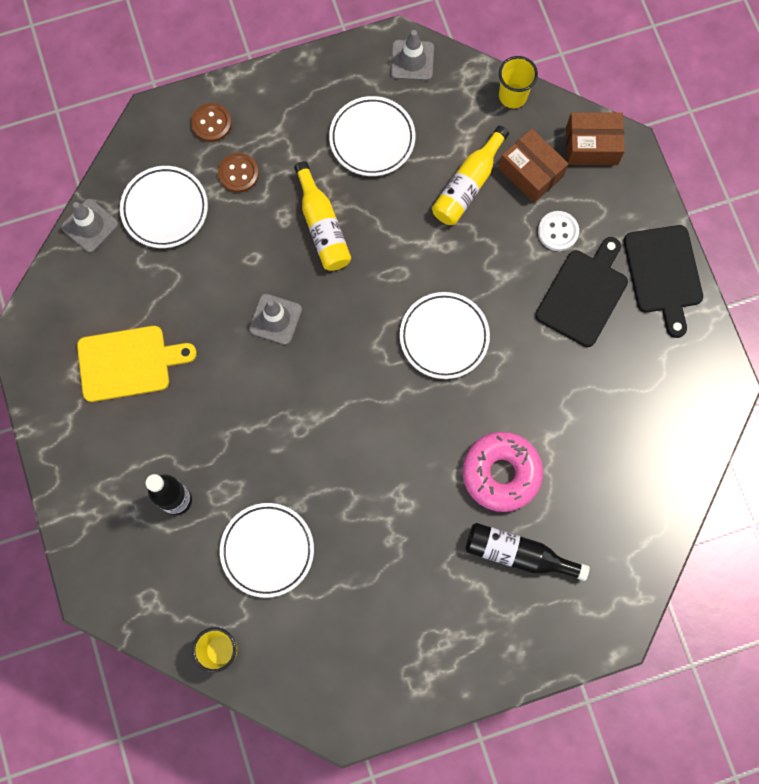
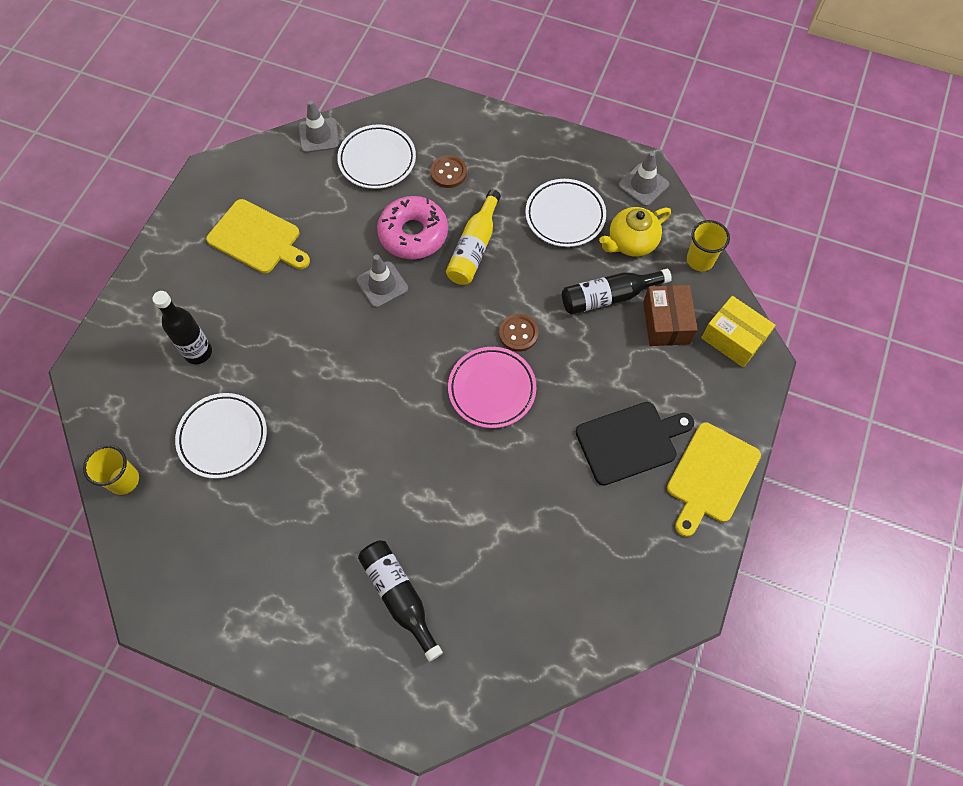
camera: 40 degrees right, 10 degrees down
(211, 123) = (460, 129): brown button -> brown button (518, 333)
(444, 337) = (492, 389): white plate -> pink plate
(446, 122) = (631, 242): none -> yellow teapot
(468, 185) = (609, 297): yellow bottle -> black bottle
(501, 473) = (443, 524): pink donut -> pink donut (413, 234)
(558, 231) = (650, 380): white button -> none
(591, 146) = (733, 338): brown box -> yellow box
(663, 274) = (711, 476): black cutting board -> yellow cutting board

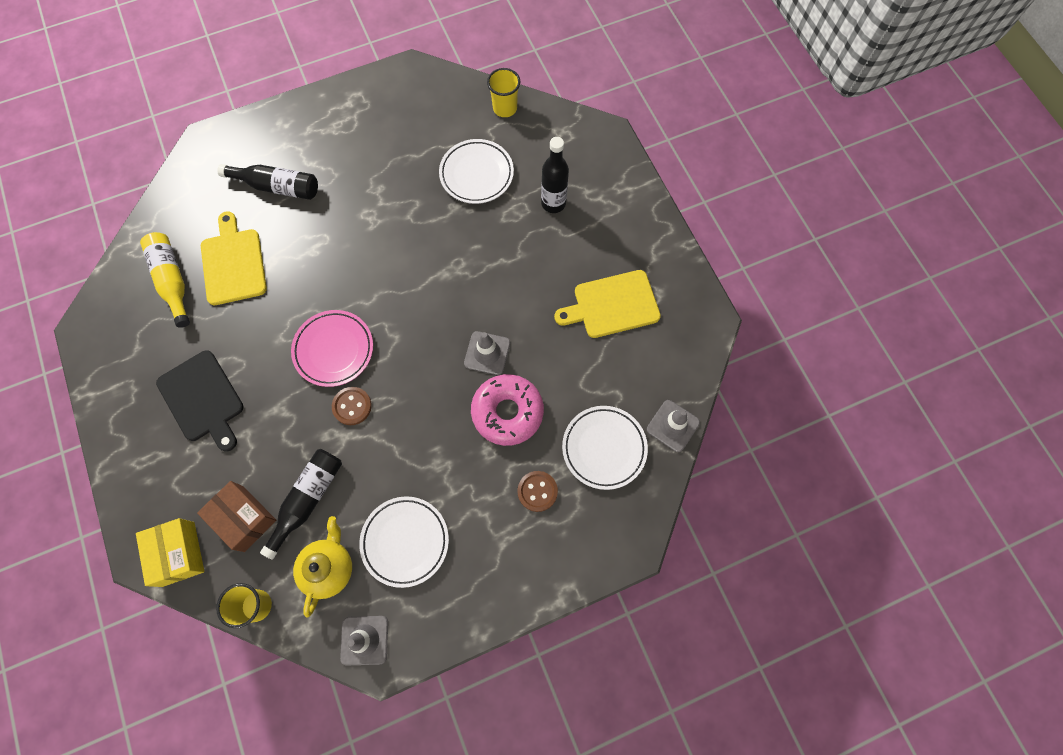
camera: 135 degrees right, 5 degrees up
(474, 248) = (450, 444): yellow bottle -> yellow bottle (172, 281)
(630, 442) = (202, 399): black cutting board -> black cutting board turned 60 degrees counterclockwise
(711, 476) = (124, 425): yellow cutting board -> yellow cutting board (233, 263)
(733, 338) = (178, 554): yellow box -> yellow box turned 75 degrees clockwise

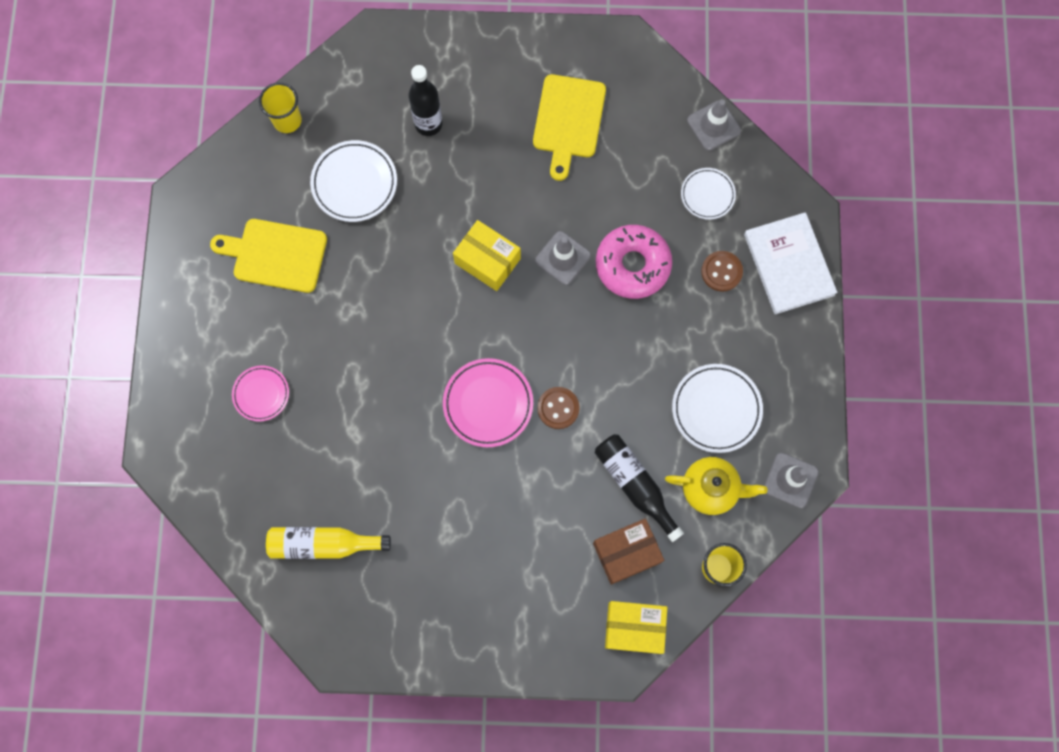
camera: 65 degrees left, 5 degrees up
(202, 399) = (480, 554): black cutting board -> none
(233, 263) = (335, 472): yellow cutting board -> yellow cutting board (275, 255)
(277, 186) = (261, 394): black bottle -> pink plate
(329, 568) = (710, 488): yellow teapot -> yellow teapot turned 150 degrees clockwise
(457, 296) = (487, 261): none -> yellow box
(573, 550) = (788, 264): none -> white book
(604, 448) = (707, 195): white plate -> white plate, size x0.63

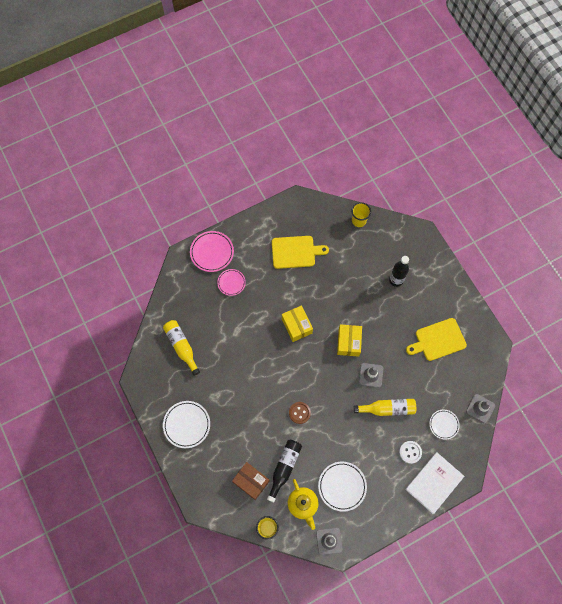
camera: 60 degrees right, 5 degrees down
(275, 255) = (295, 252): yellow cutting board -> yellow cutting board turned 105 degrees clockwise
(354, 183) = (348, 265): white plate -> white plate (187, 425)
(488, 404) = (283, 380): pink plate -> pink plate (212, 252)
(632, 265) = (387, 408): pink donut -> yellow bottle
(634, 628) = (219, 504): yellow box -> yellow box (297, 326)
(721, 271) = (410, 452): brown button -> white button

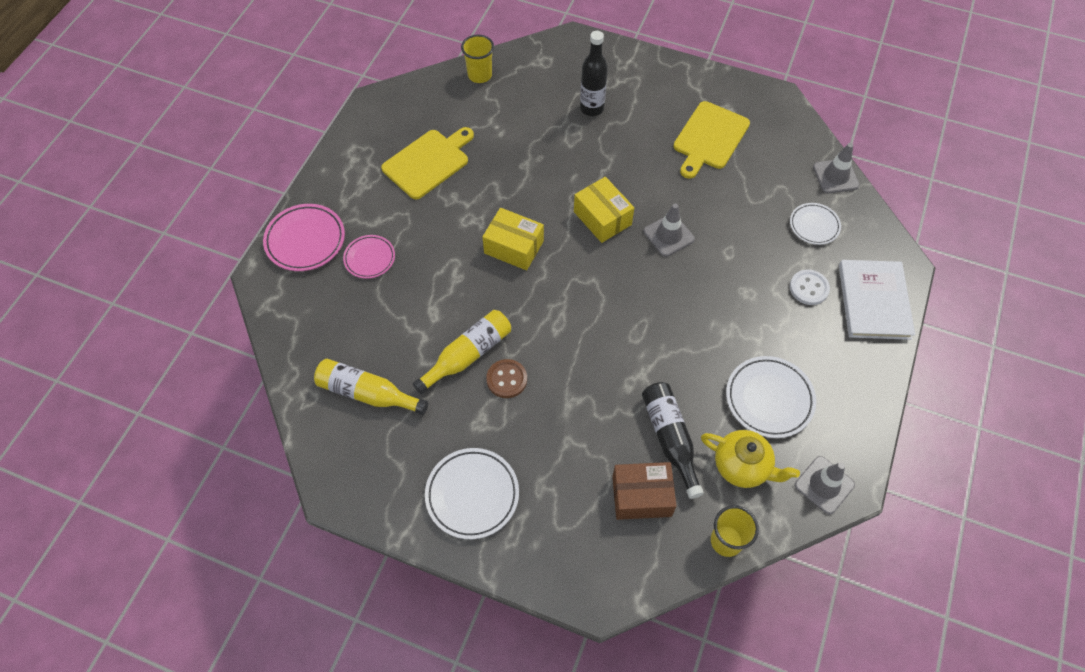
camera: 40 degrees left, 10 degrees down
(299, 413) = (621, 351): brown button -> brown button (506, 379)
(387, 408) = (729, 259): yellow bottle -> yellow bottle (467, 355)

